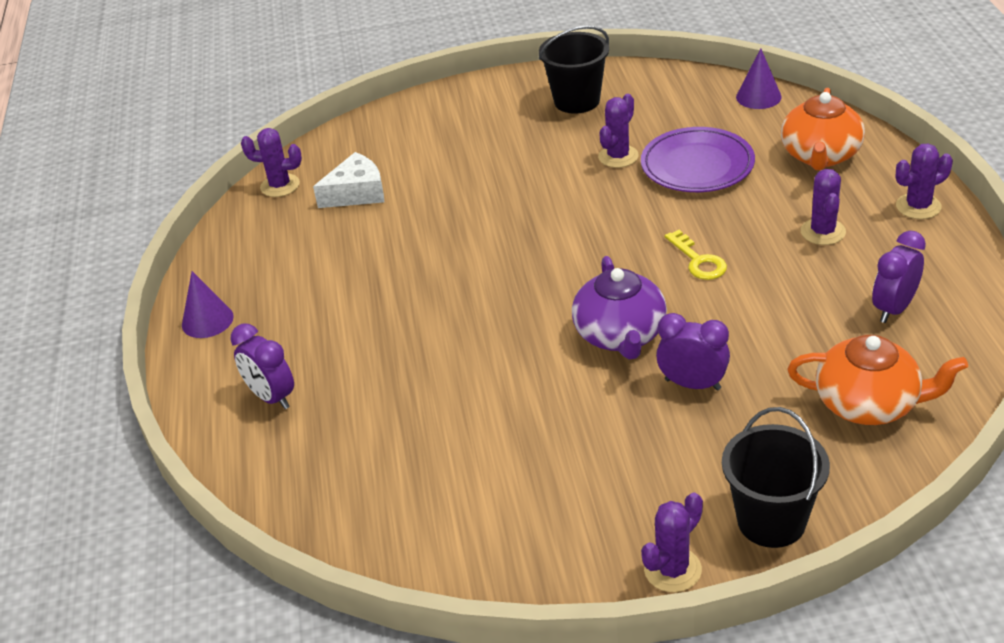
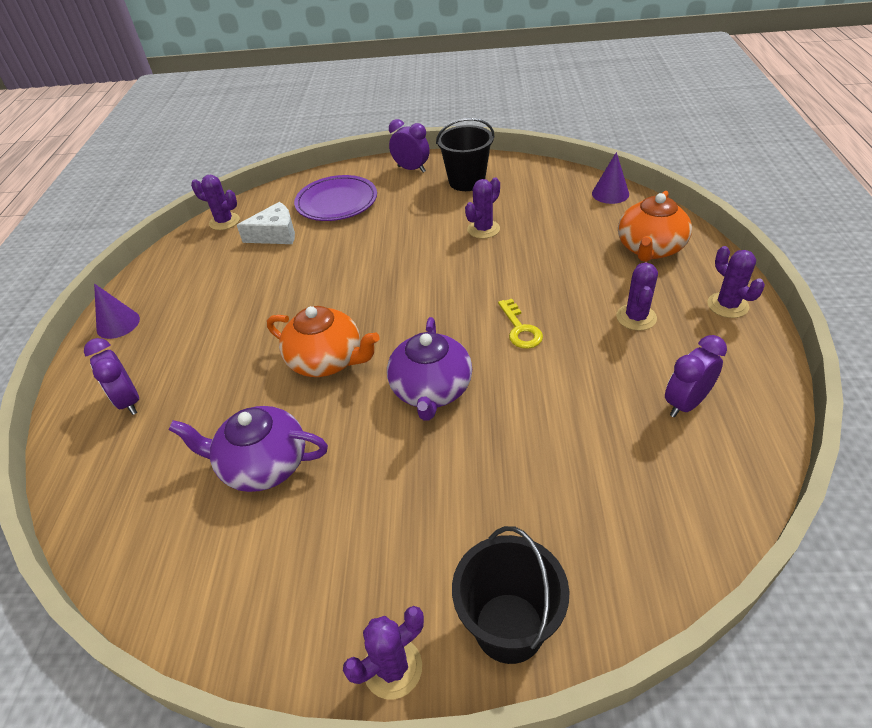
camera: 10 degrees right, 5 degrees up
(463, 432) = (263, 465): none -> purple teapot
(692, 384) = (478, 451): purple clock -> purple clock (411, 169)
(697, 166) = (544, 244): purple plate -> purple plate (337, 202)
(868, 404) = (639, 504): orange teapot -> orange teapot (327, 360)
(918, 206) = (727, 305): purple cactus -> purple cactus turned 75 degrees clockwise

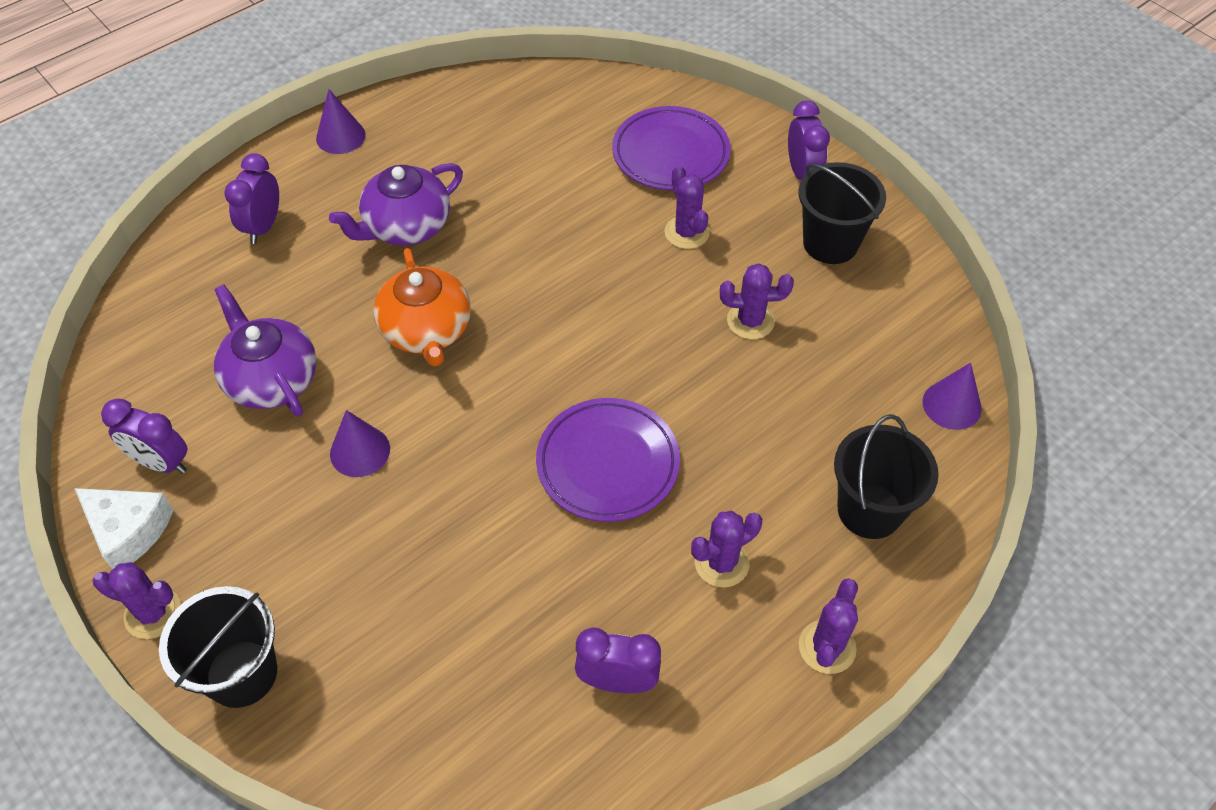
camera: 45 degrees right, 10 degrees up
(224, 222) = (548, 87): purple cactus -> purple cactus (686, 232)
(253, 580) = (161, 462): none -> purple clock
(275, 234) = (568, 145): white cheese -> white cheese (128, 531)
(382, 444) = (360, 451): none -> purple cone
(431, 390) = (456, 443): purple teapot -> purple teapot (406, 226)
(520, 329) = (608, 463): yellow key -> purple plate
(650, 248) = (869, 510): orange teapot -> black bucket

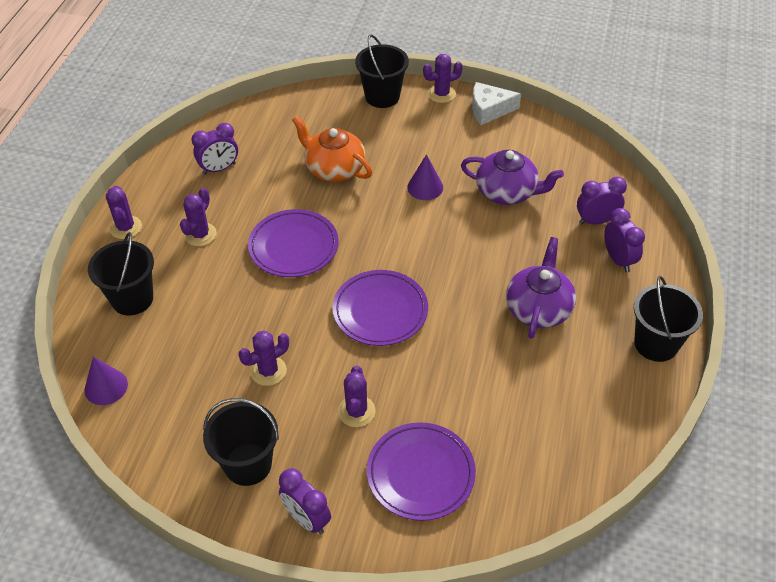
camera: 145 degrees right, 5 degrees down
(161, 462) = (510, 136): purple clock -> purple clock (596, 221)
(340, 136) = (656, 344): purple cone -> black bucket
(427, 330) = (456, 257): orange teapot -> orange teapot (334, 169)
(574, 317) = (380, 311): none -> purple plate
(686, 232) = (356, 411): purple cactus -> purple cactus turned 60 degrees clockwise

